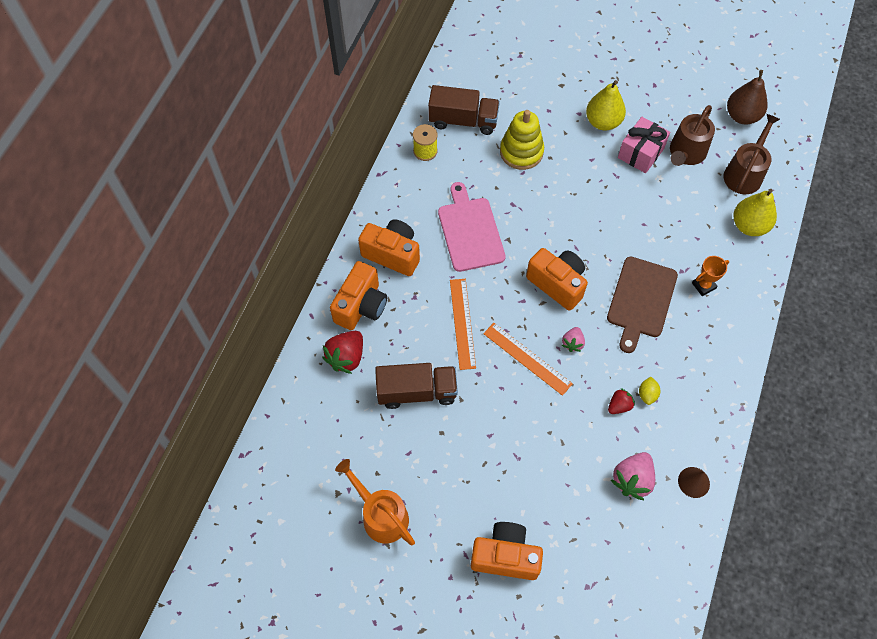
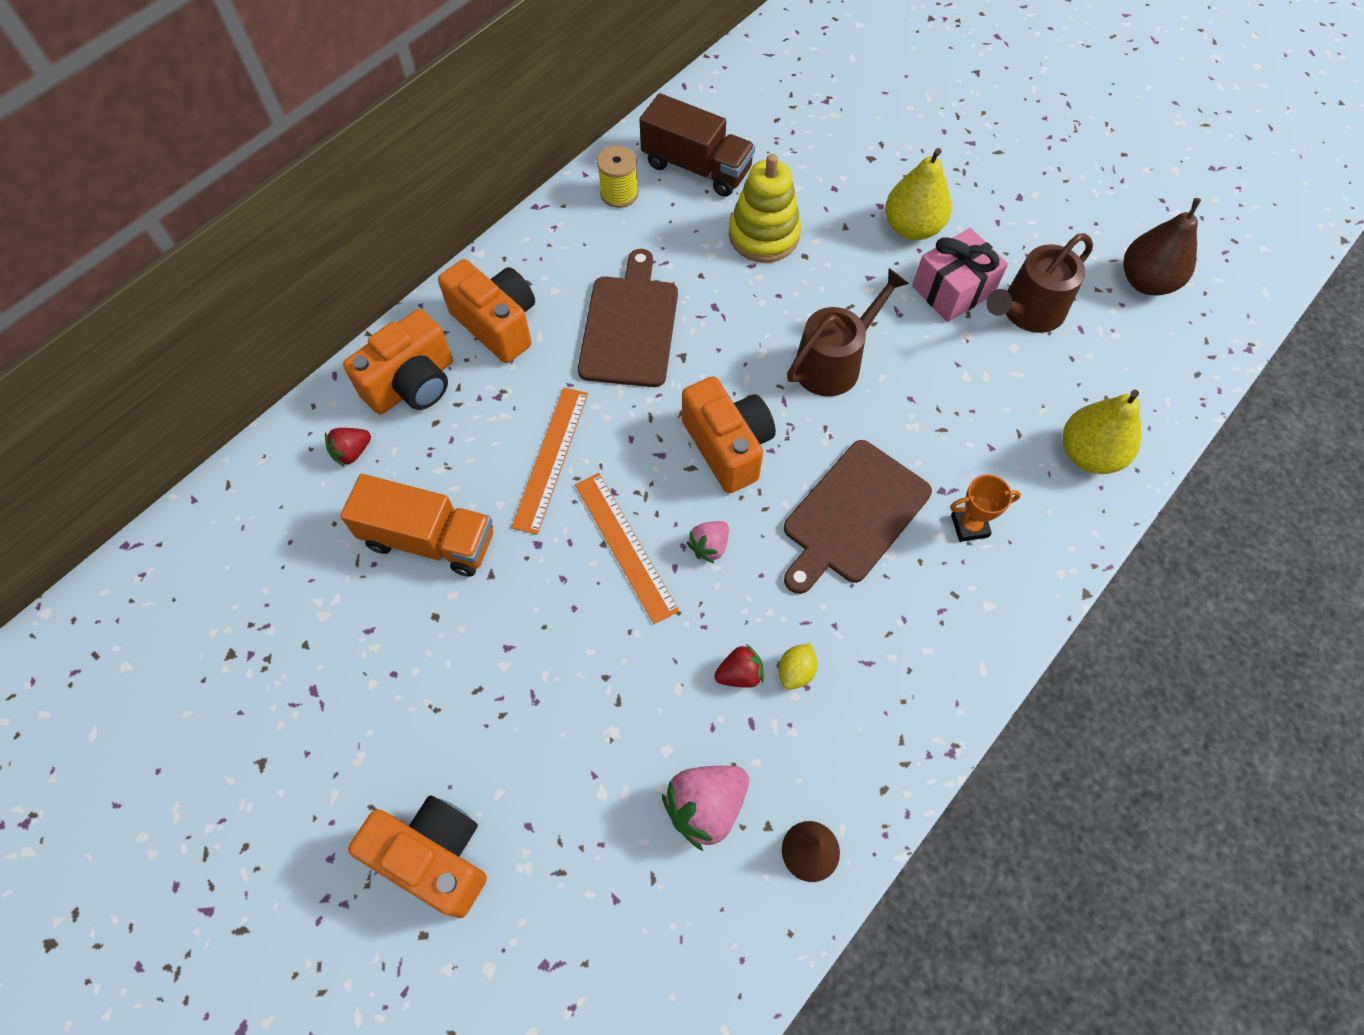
camera: 20 degrees right, 0 degrees up
(346, 357) = (352, 452): red strawberry -> red strawberry, size x0.59
(381, 515) = (276, 713): orange watering can -> none
(417, 392) = (429, 540): brown truck -> orange truck
(470, 231) = (630, 326): pink cutting board -> brown cutting board
(744, 173) = (1115, 370): brown watering can -> brown watering can (834, 362)

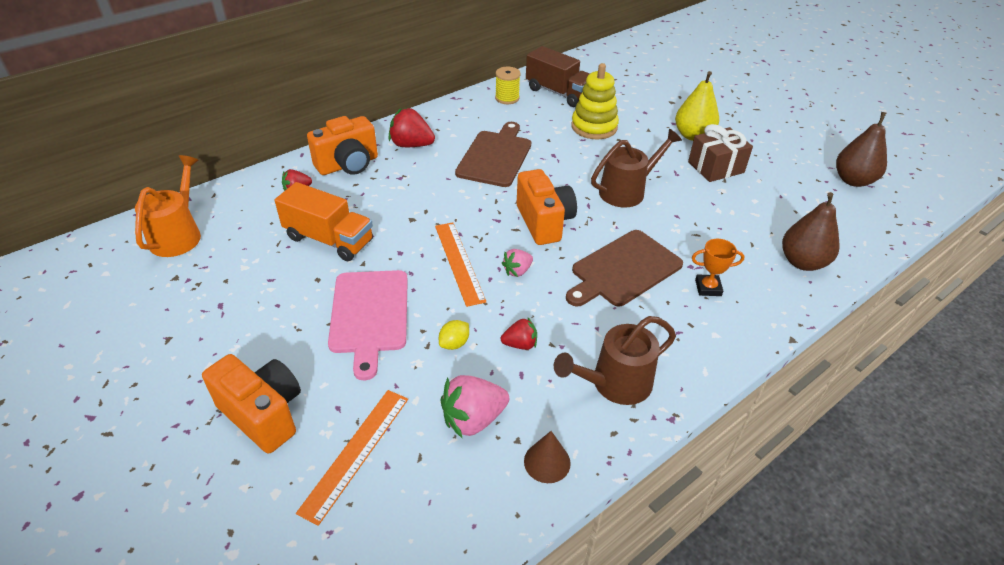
camera: 10 degrees right, 20 degrees down
(204, 574) = (178, 235): none -> orange watering can
(497, 324) = (411, 145): orange camera -> red strawberry
(526, 665) = (369, 315): none -> pink cutting board
(551, 459) = (424, 211): orange ruler -> orange ruler (356, 453)
(796, 671) = (562, 349): yellow lemon -> yellow lemon (454, 343)
(952, 290) = (715, 167): pink gift -> brown gift
(1027, 311) = (766, 184): brown watering can -> brown watering can (615, 383)
(1088, 454) = (802, 262): yellow pear -> brown pear

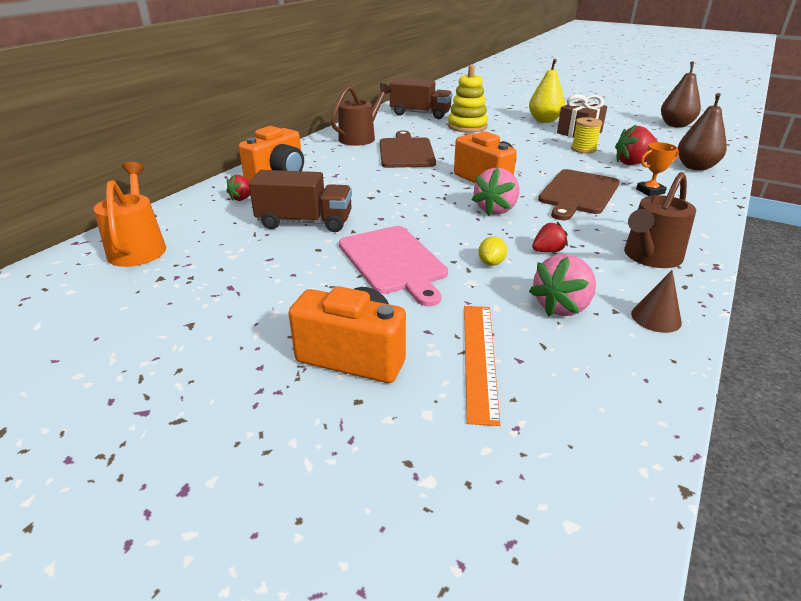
camera: 20 degrees left, 10 degrees down
(329, 239) = (305, 222): orange truck -> brown truck
(411, 145) = (326, 156): red strawberry -> red strawberry (633, 163)
(459, 262) = (441, 214): orange ruler -> none
(507, 98) = (381, 121): yellow spool -> yellow spool (583, 149)
(517, 271) = (496, 210): pink strawberry -> pink strawberry, size x1.71
(627, 191) = (530, 153): brown watering can -> brown watering can (360, 138)

